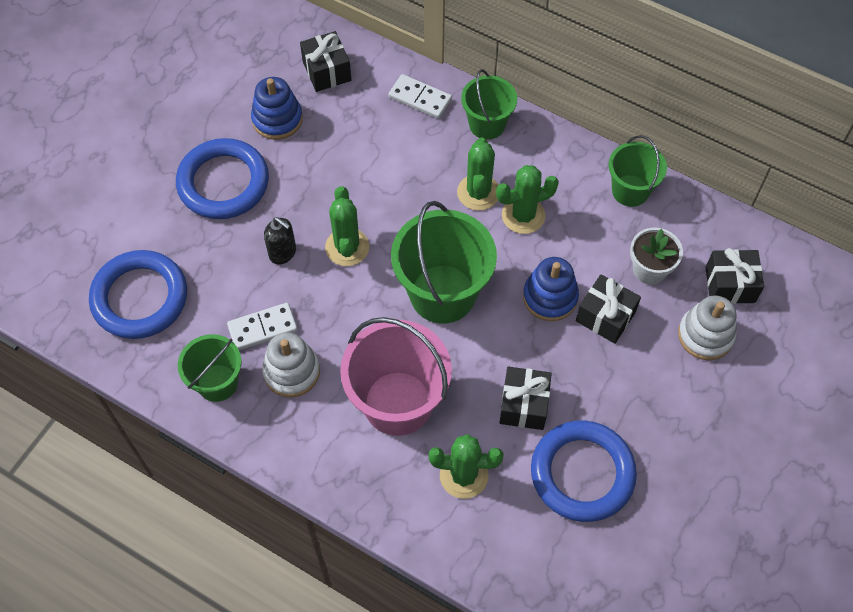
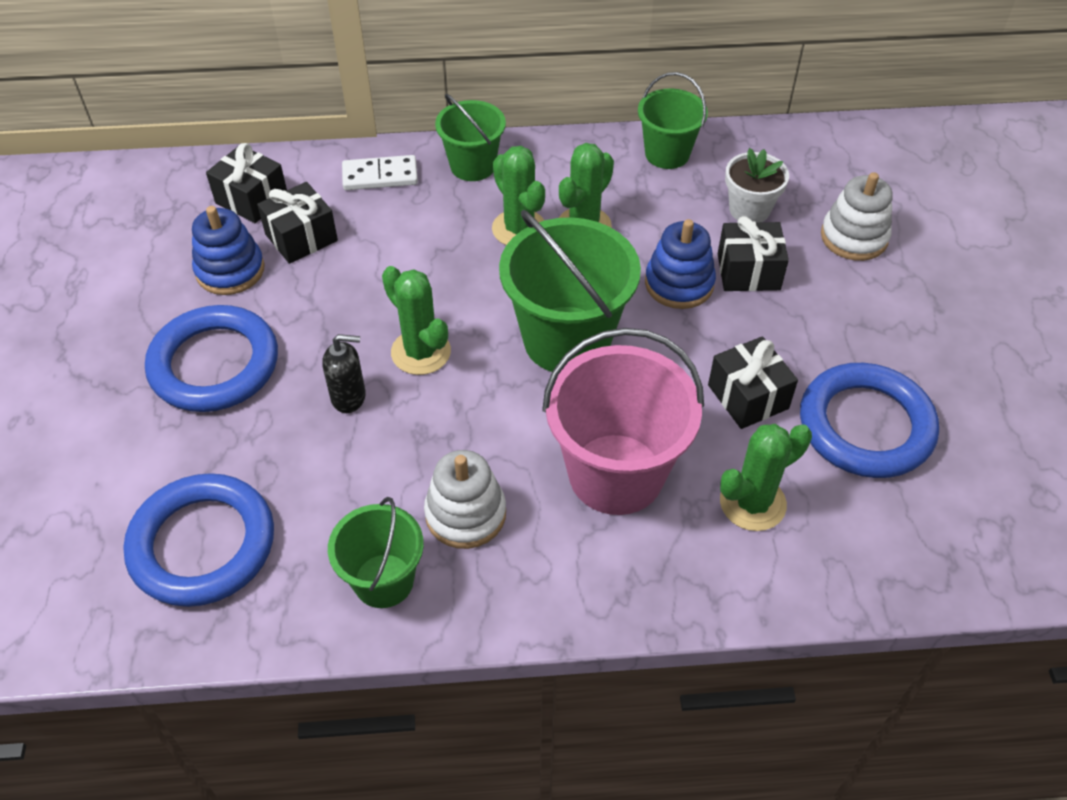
camera: 35 degrees left, 10 degrees down
(262, 328) = (390, 488): white domino -> none
(730, 285) = (832, 184): black gift -> black gift (301, 237)

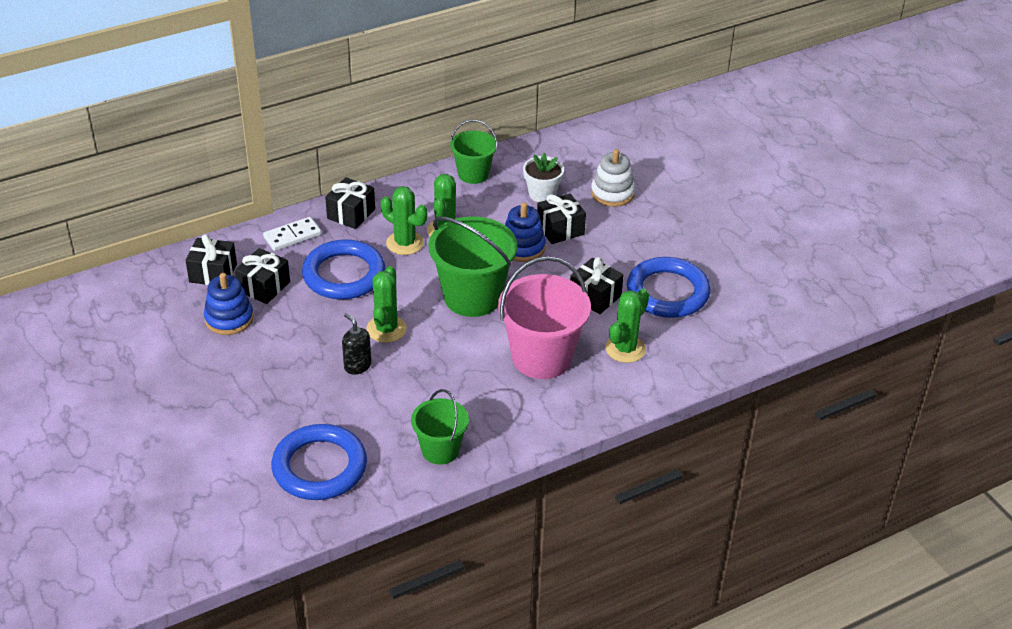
camera: 25 degrees left, 10 degrees down
(214, 364) = (258, 374): blue ring -> blue ring (344, 274)
(349, 397) = (357, 366): black soap dispenser -> black soap dispenser turned 105 degrees counterclockwise
(421, 352) = (386, 329): green cactus -> green cactus turned 75 degrees clockwise
(465, 514) = (467, 403): white stacking toy -> none
(472, 166) = (351, 214): green bucket -> black gift

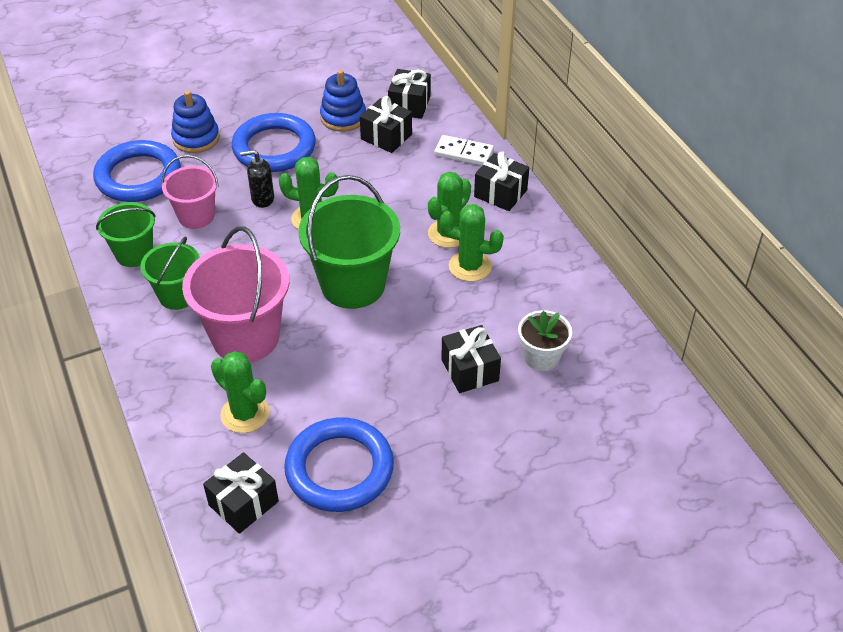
camera: 95 degrees right, 5 degrees up
(292, 236) = (463, 153): white domino -> white domino turned 45 degrees counterclockwise
(344, 274) = (399, 189): blue ring -> blue ring (274, 148)
(357, 366) = (262, 199): black soap dispenser -> black soap dispenser turned 150 degrees counterclockwise
(384, 411) = (196, 216): none -> pink bucket
(473, 174) = (579, 294): green bucket -> green bucket (178, 295)
(522, 247) = (436, 332): blue stacking toy -> blue stacking toy (196, 138)
(595, 296) = (340, 393): black gift -> black gift (243, 503)
(612, 193) = (545, 431): white stacking toy -> none

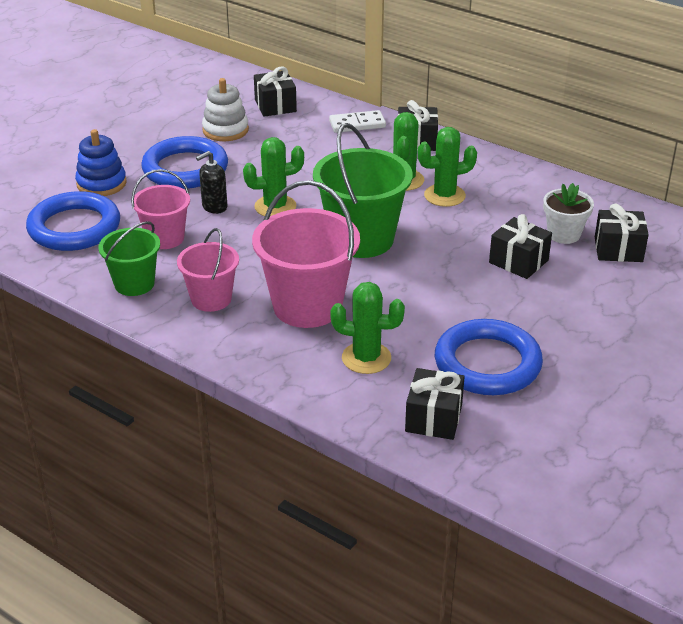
camera: 30 degrees left, 10 degrees down
(178, 295) = (211, 299): green bucket -> pink bucket
(343, 117) = (225, 130): blue stacking toy -> white stacking toy
(386, 137) = (279, 132): black gift -> black gift (618, 249)

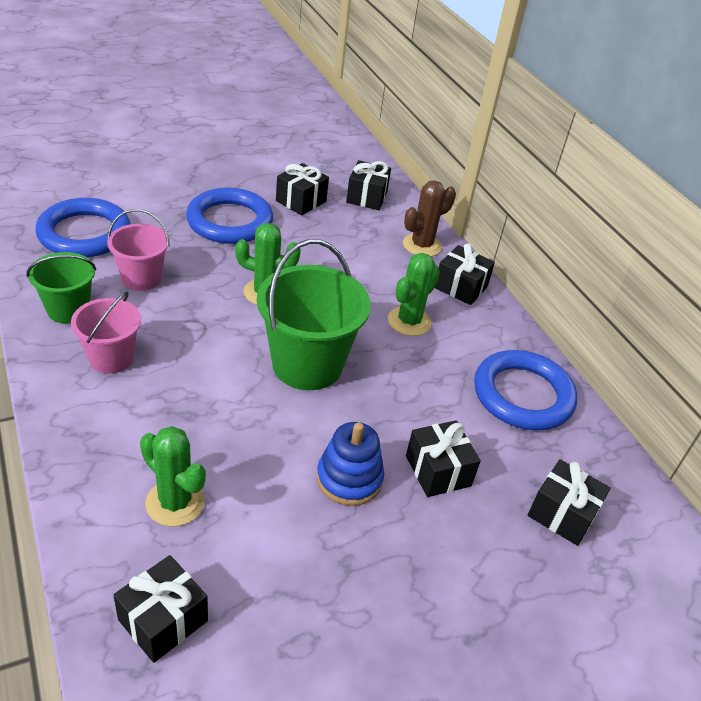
camera: 25 degrees right, 5 degrees up
(101, 183) = (150, 204): blue stacking toy -> blue stacking toy (349, 479)
(214, 207) = (214, 268): black soap dispenser -> none
(225, 130) = (301, 201): white stacking toy -> black gift
(307, 306) = (184, 411): pink bucket -> none
(357, 124) = (421, 245): white domino -> brown cactus
(444, 196) = (433, 357): green cactus -> none
(487, 363) = (286, 582): blue ring -> blue ring (523, 395)
(564, 234) = (517, 463): white flower pot -> none

